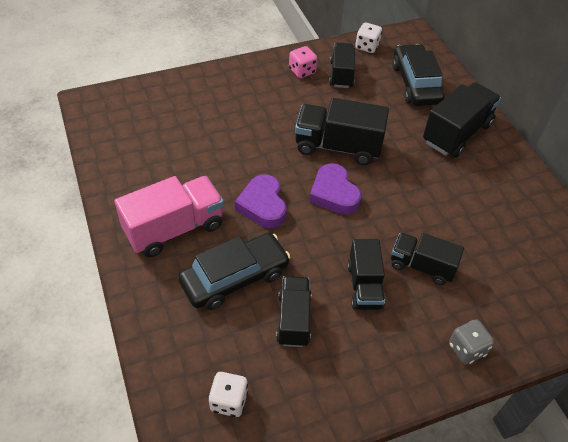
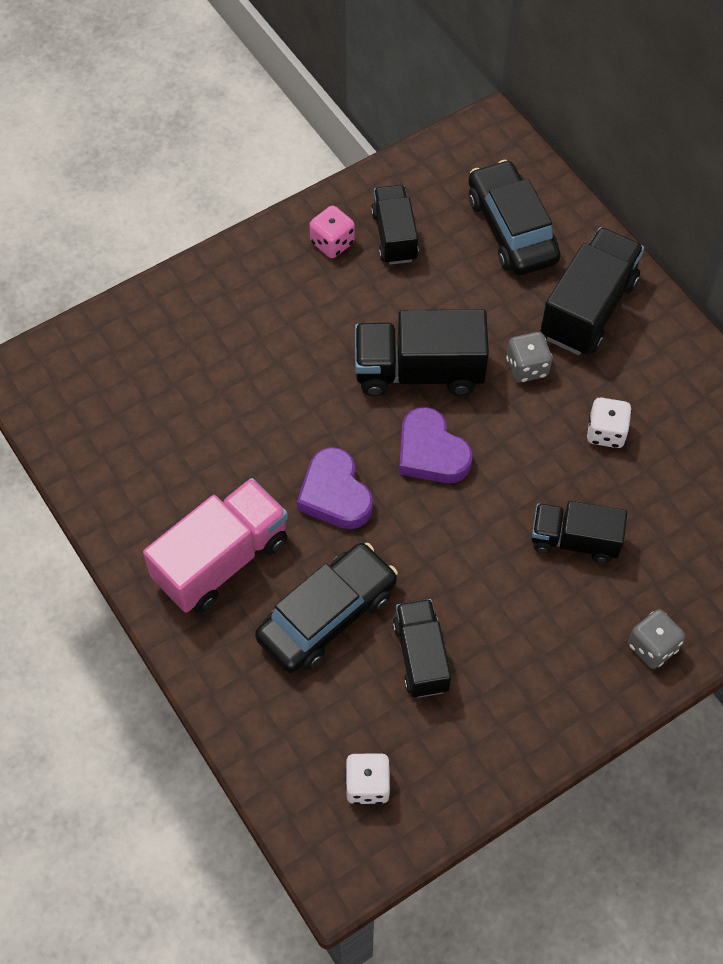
camera: 10 degrees left, 10 degrees up
(364, 286) = (504, 587): black truck -> none
(367, 47) = (422, 172): white dice -> white dice (606, 432)
(409, 158) = (527, 367): none -> grey dice

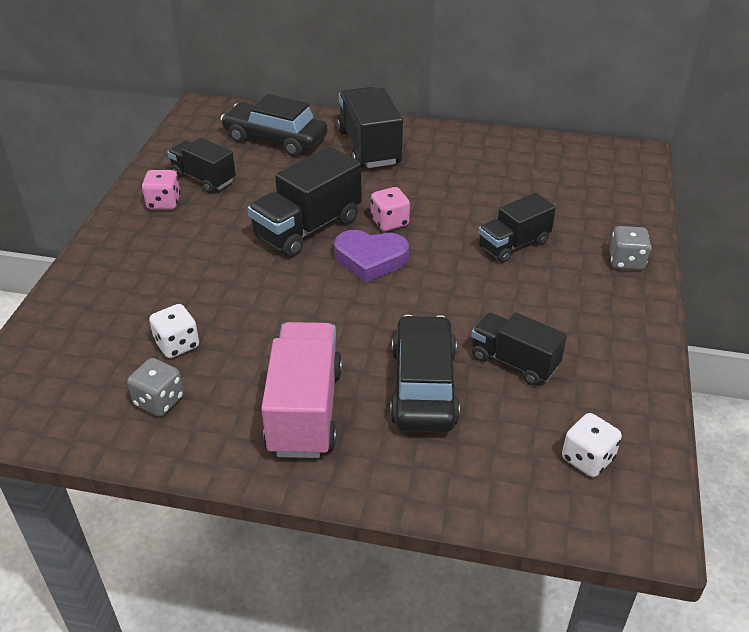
camera: 45 degrees left, 20 degrees down
(335, 494) = (337, 319): purple heart -> none
(496, 422) = (389, 222): none -> pink dice
(527, 367) = (371, 189): grey dice -> grey dice (159, 401)
(606, 432) = (457, 189): white dice -> white dice (177, 345)

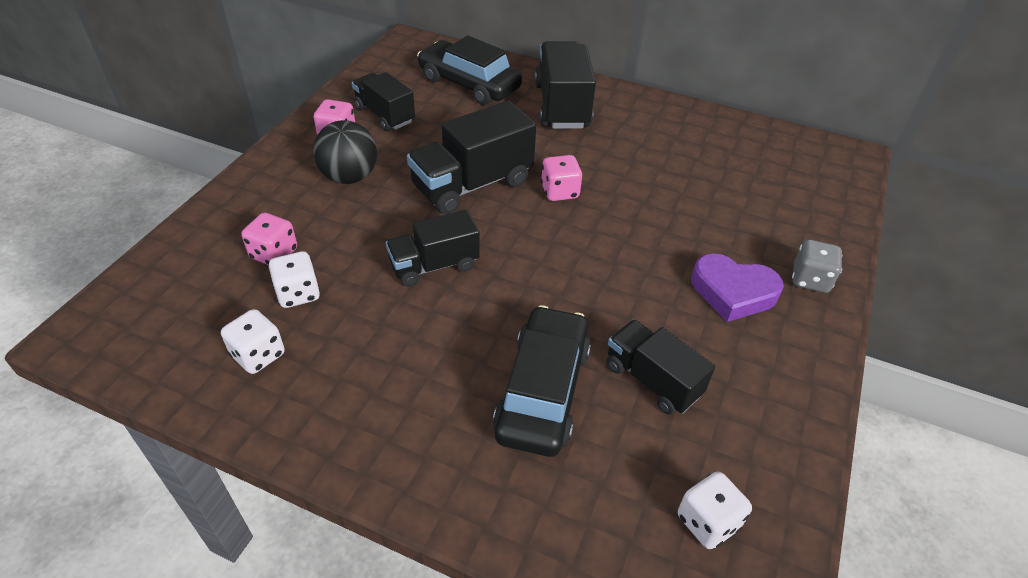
camera: 10 degrees right, 5 degrees up
(141, 315) = (274, 254): none -> pink dice
(159, 401) = (258, 355): grey dice -> white dice
(189, 238) = (349, 177): none -> black ball
(305, 410) = (405, 396): pink truck -> none
(370, 259) = (527, 230): purple heart -> purple heart (733, 292)
(513, 245) = (687, 239): black truck -> black truck (434, 265)

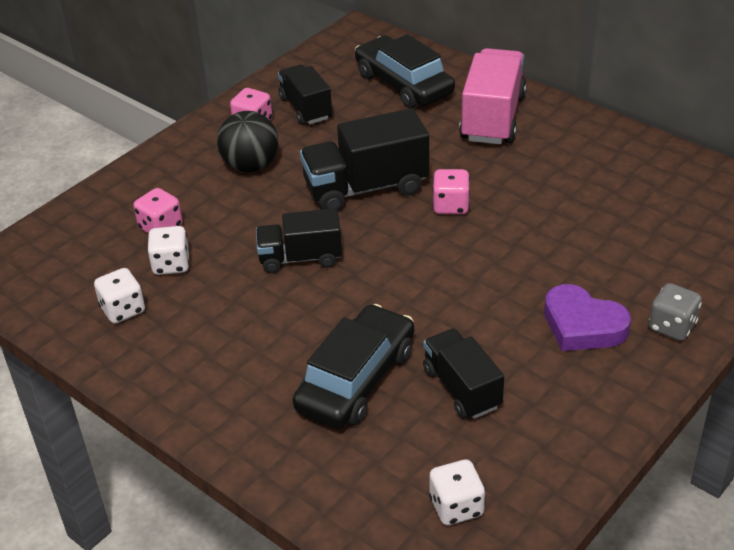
camera: 20 degrees right, 5 degrees down
(561, 106) = (492, 118): black truck -> pink truck

